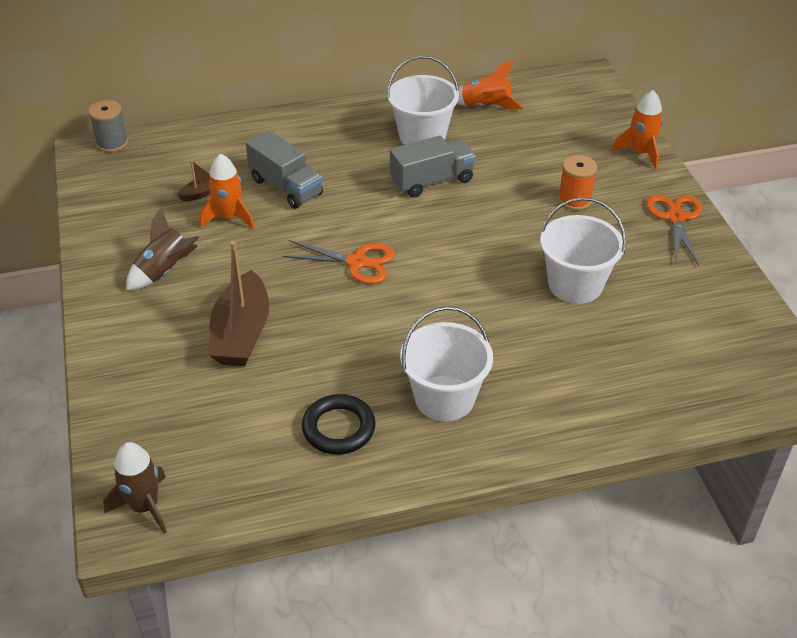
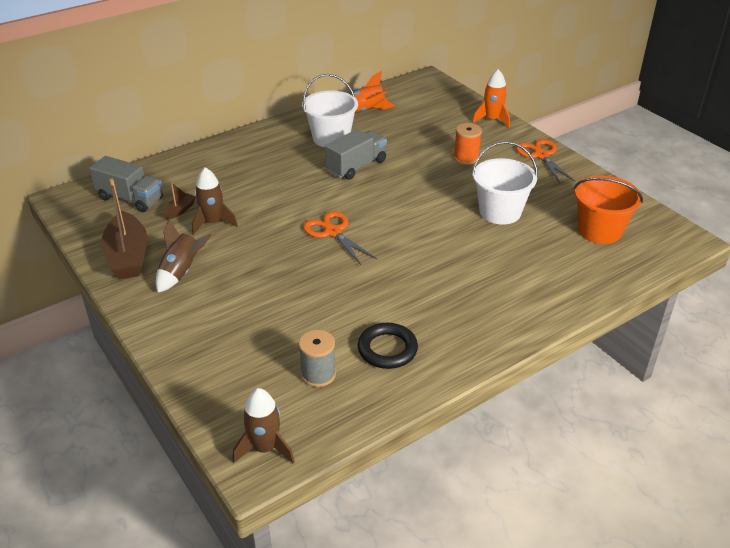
camera: 20 degrees left, 5 degrees down
(112, 143) = (82, 190): grey spool -> grey spool (318, 374)
(229, 218) = (213, 223): orange rocket -> brown rocket
(241, 333) = (271, 302): brown boat -> brown boat (128, 256)
(286, 187) = (246, 192): grey truck -> grey truck (130, 198)
(357, 262) = (333, 232): orange scissors -> orange scissors turned 120 degrees counterclockwise
(444, 398) = (454, 308): white bucket -> none
(690, 342) = (599, 230): none -> orange bucket

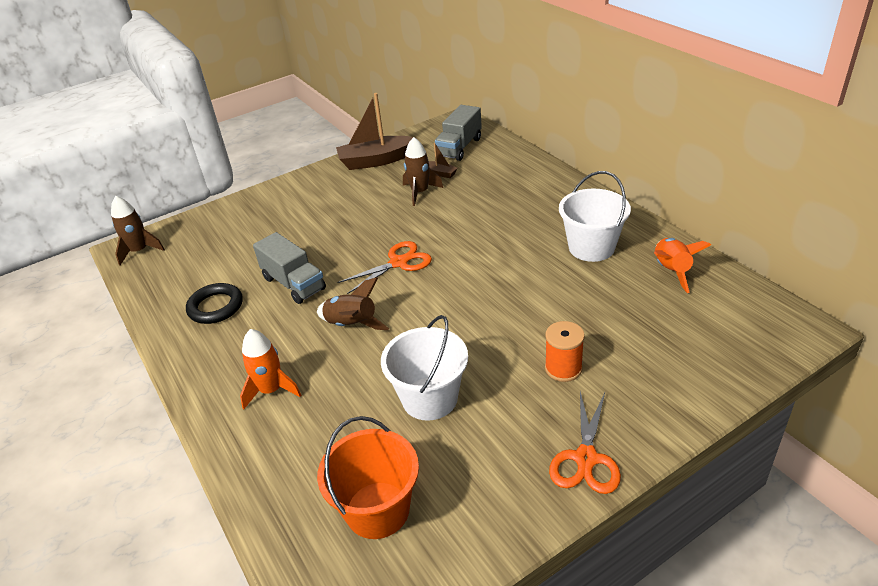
camera: 95 degrees right, 0 degrees up
(181, 272) = (350, 188): brown rocket -> brown rocket (351, 325)
(318, 374) = (202, 269): grey spool -> none
(356, 166) = (529, 271): grey truck -> grey truck (294, 283)
(492, 120) = (689, 403): orange rocket -> orange rocket (271, 390)
(541, 155) = (586, 458): orange scissors -> orange scissors turned 120 degrees clockwise

